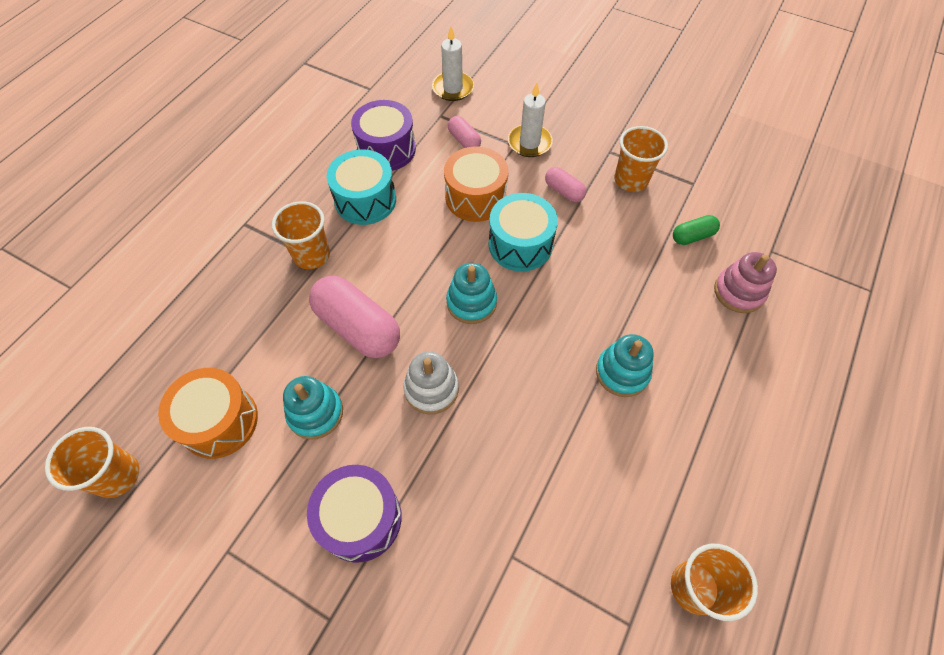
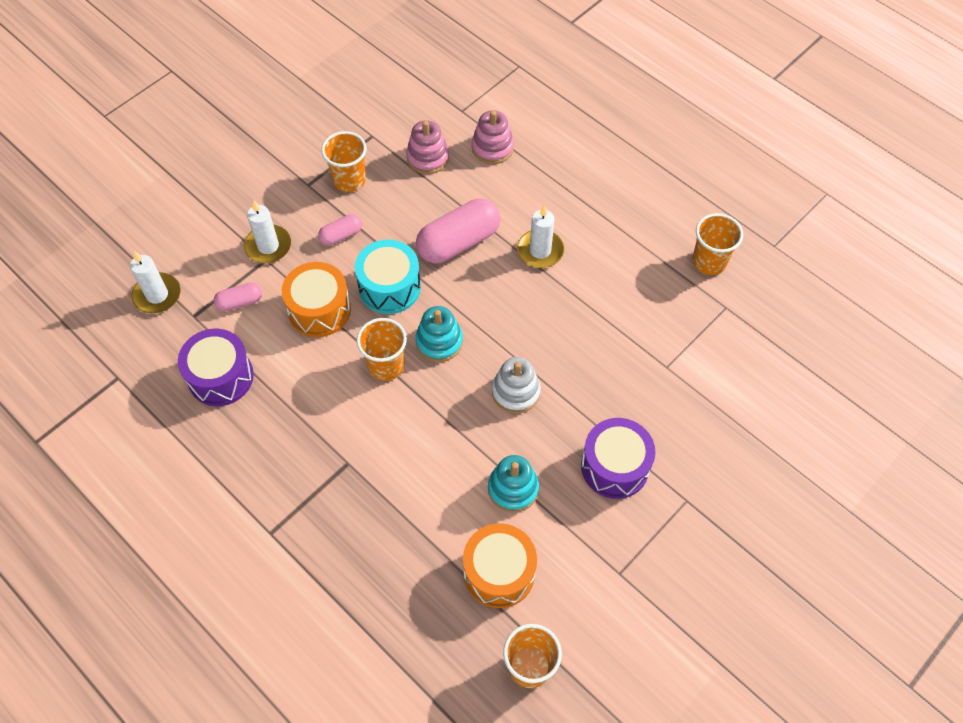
camera: 75 degrees left, 0 degrees up
(312, 255) = (337, 470): orange cup -> orange cup (386, 365)
(358, 327) = (435, 440): pink capsule -> pink capsule (458, 242)
(365, 200) = (284, 409): turquoise drum -> none
(622, 372) = (540, 251): turquoise stacking toy -> white candle
(692, 236) = (428, 157): green capsule -> pink stacking toy

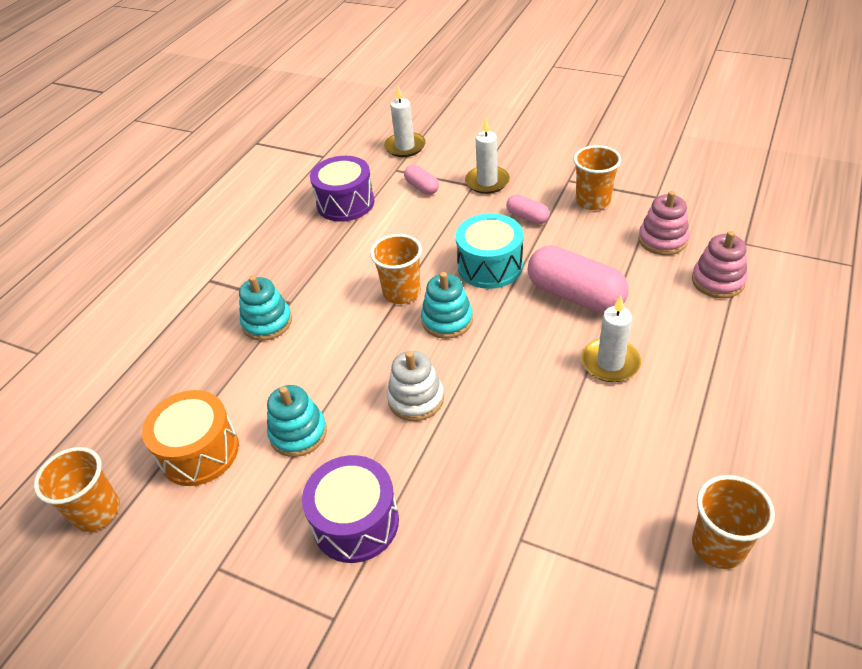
camera: 75 degrees right, 15 degrees down
(319, 310) = (439, 232): orange drum -> none
(365, 488) = (267, 322): none -> turquoise stacking toy

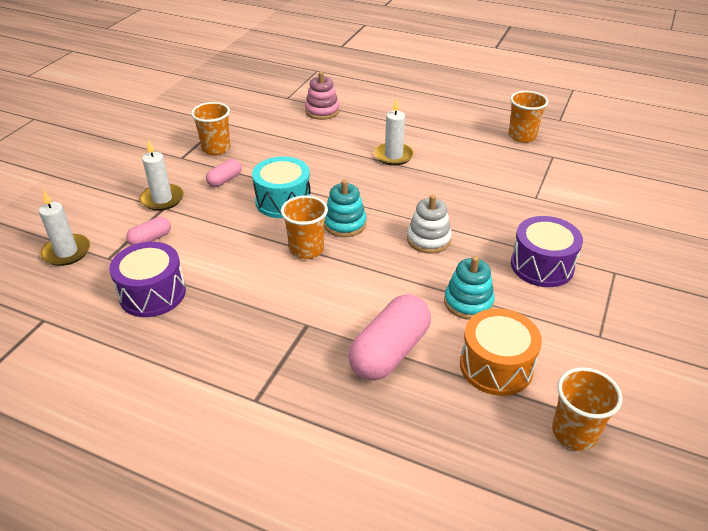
camera: 95 degrees left, 5 degrees down
(267, 322) = (334, 338): turquoise stacking toy -> none
(575, 295) = (326, 164): pink capsule -> pink capsule (390, 352)
(662, 240) = (274, 125): pink stacking toy -> none

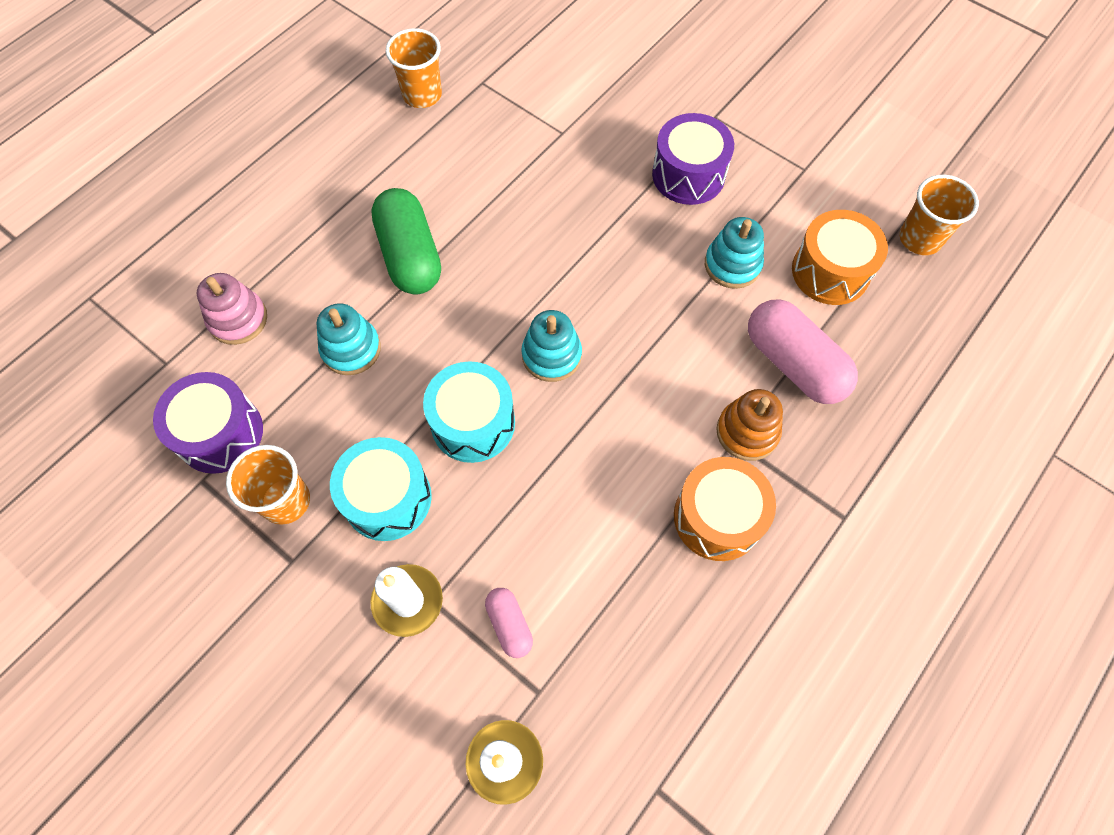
camera: 75 degrees left, 25 degrees up
(152, 293) = (636, 627): purple drum -> purple drum (220, 433)
(225, 180) = (387, 498): pink capsule -> turquoise drum
(240, 323) = (717, 517): none -> orange drum
(306, 249) = (592, 413): orange cup -> none
(316, 331) = (747, 432): none -> orange stacking toy
(318, 149) = (351, 349): none -> turquoise stacking toy
(393, 156) = (410, 255): white candle -> green capsule
(428, 239) = (611, 269): white stacking toy -> none

